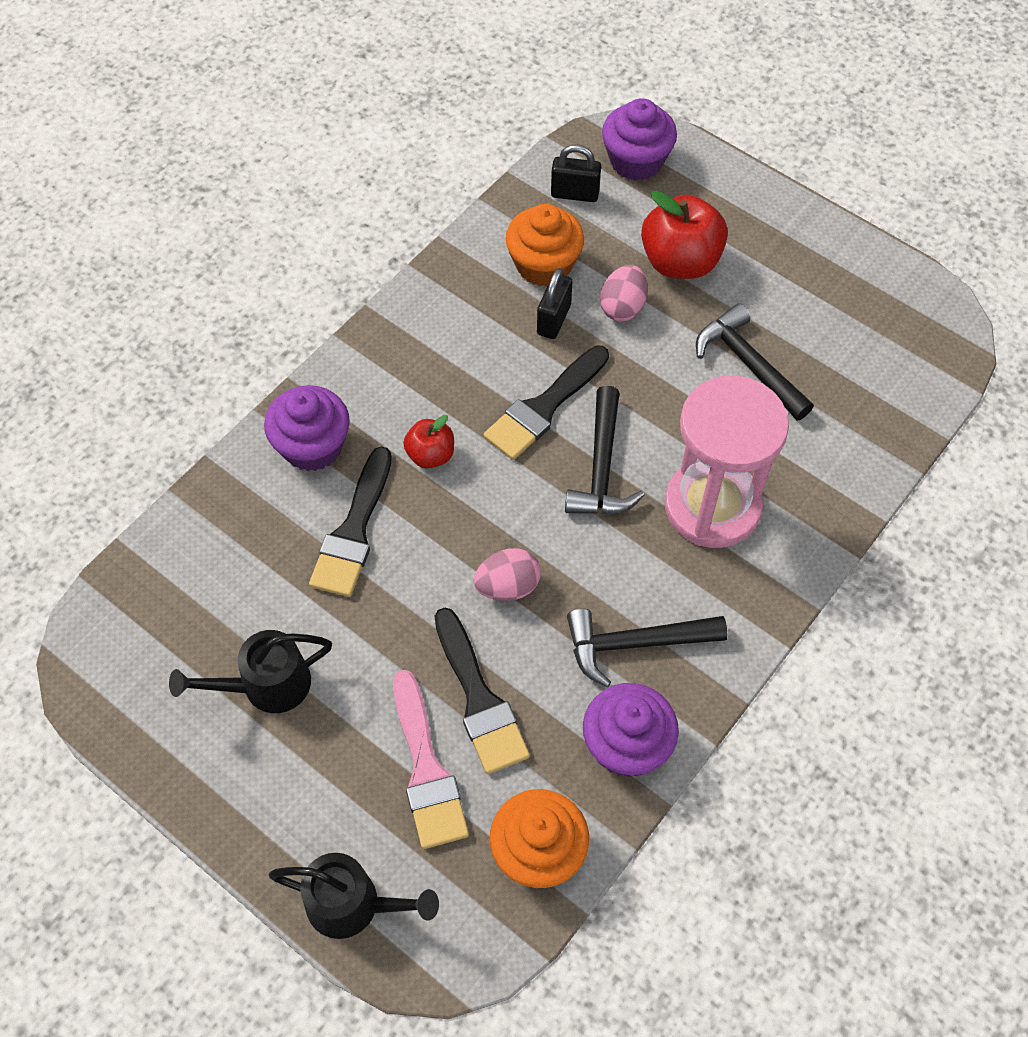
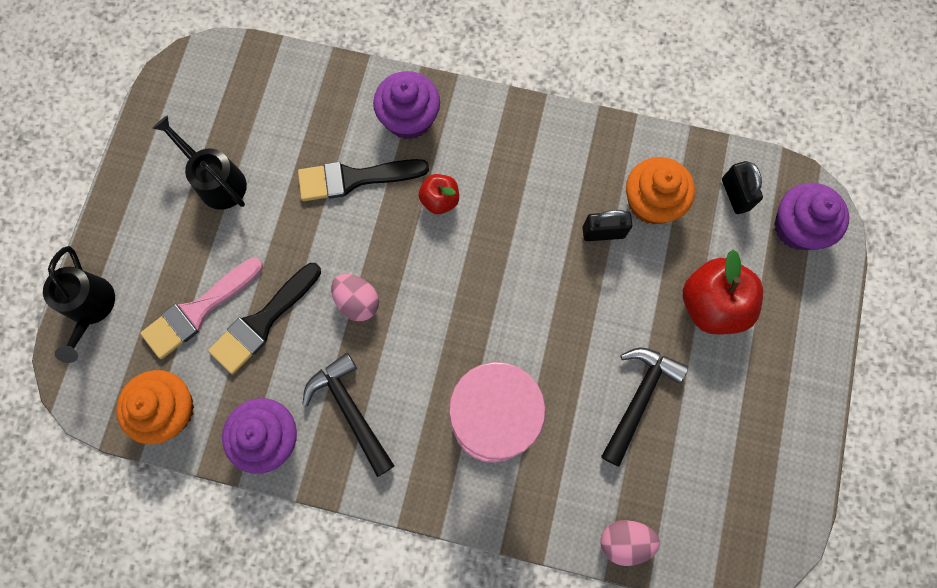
camera: 65 degrees right, 15 degrees up
(544, 407) = (519, 260): black brush -> none
(601, 467) = (487, 324): black hammer -> none
(622, 307) = (643, 278): pink egg -> pink egg (624, 540)

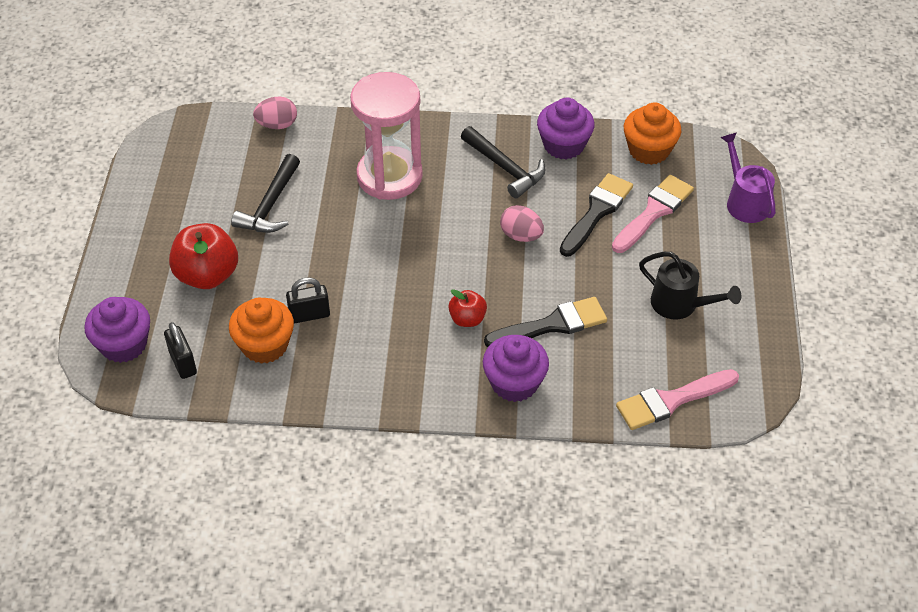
camera: 170 degrees right, 25 degrees down
(91, 309) = (744, 201): black watering can -> purple watering can
(266, 76) = (671, 401): none -> pink brush

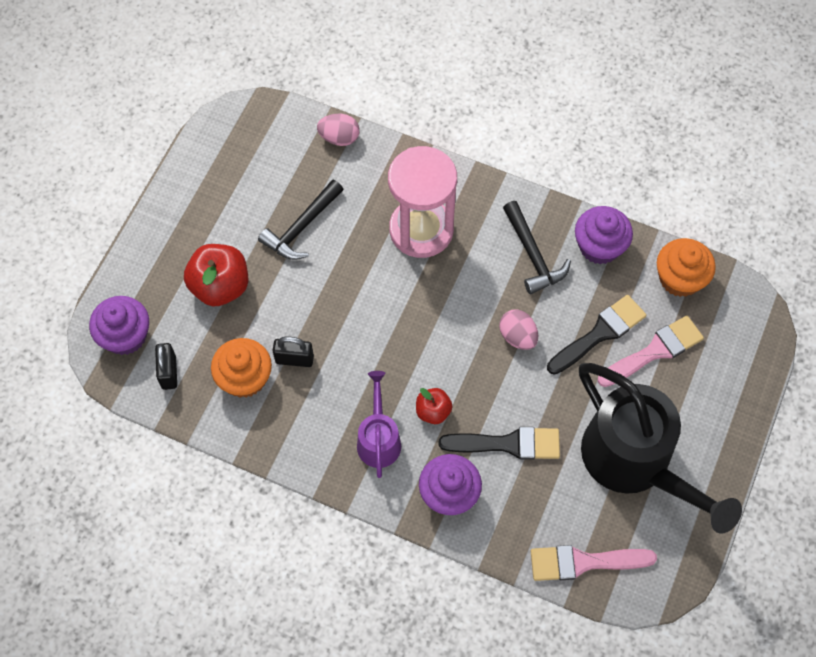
camera: 20 degrees right, 15 degrees up
(681, 305) = (636, 463): black watering can -> black watering can, size x1.99
(744, 201) = (748, 367): purple watering can -> purple watering can (378, 438)

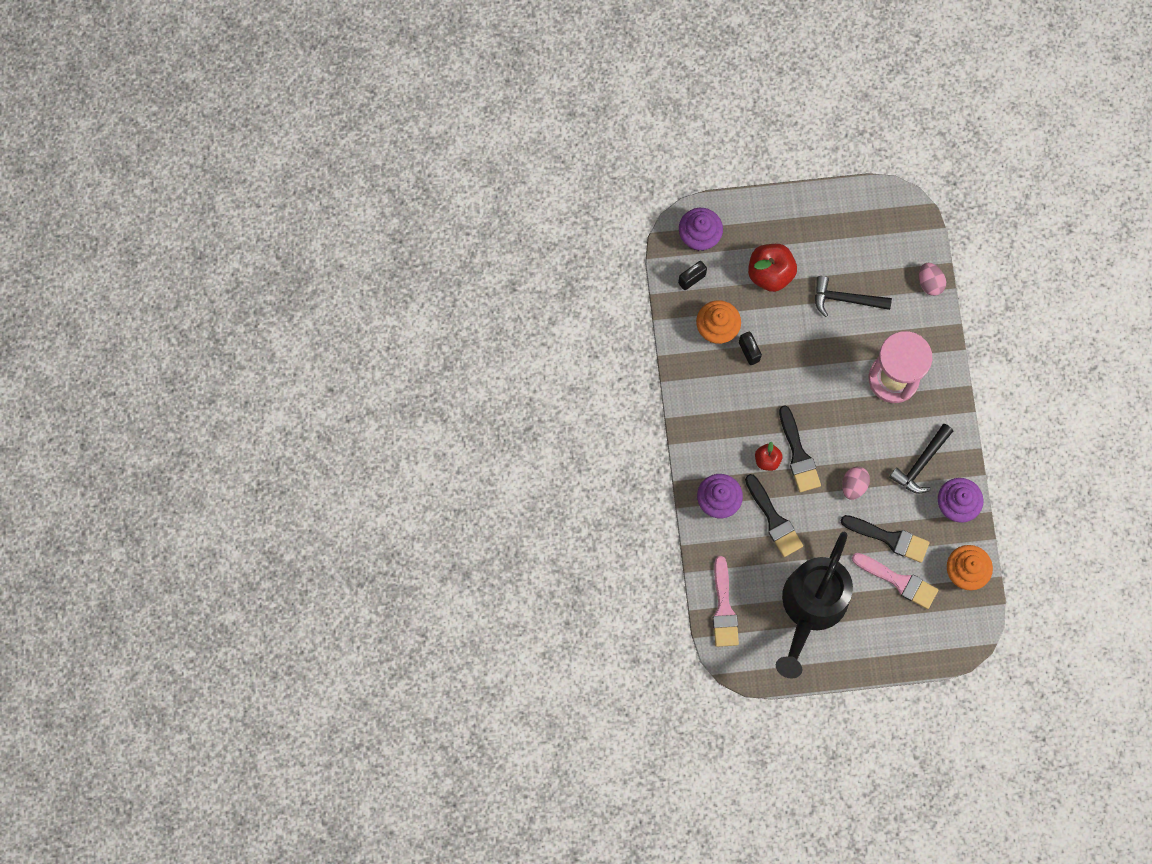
camera: 60 degrees right, 10 degrees up
(378, 438) = (728, 436): purple watering can -> none
(447, 374) = (798, 454): none -> black brush
(583, 562) = (724, 608): pink brush -> pink brush turned 150 degrees counterclockwise

